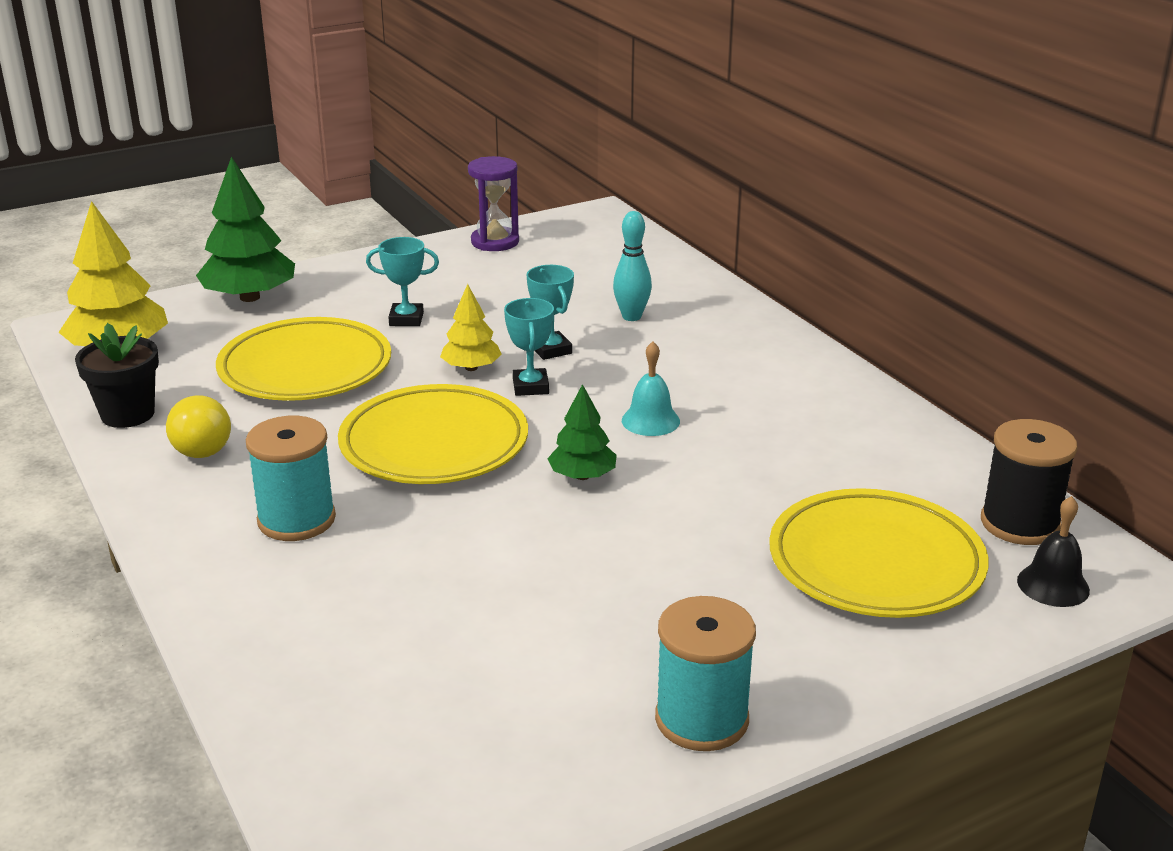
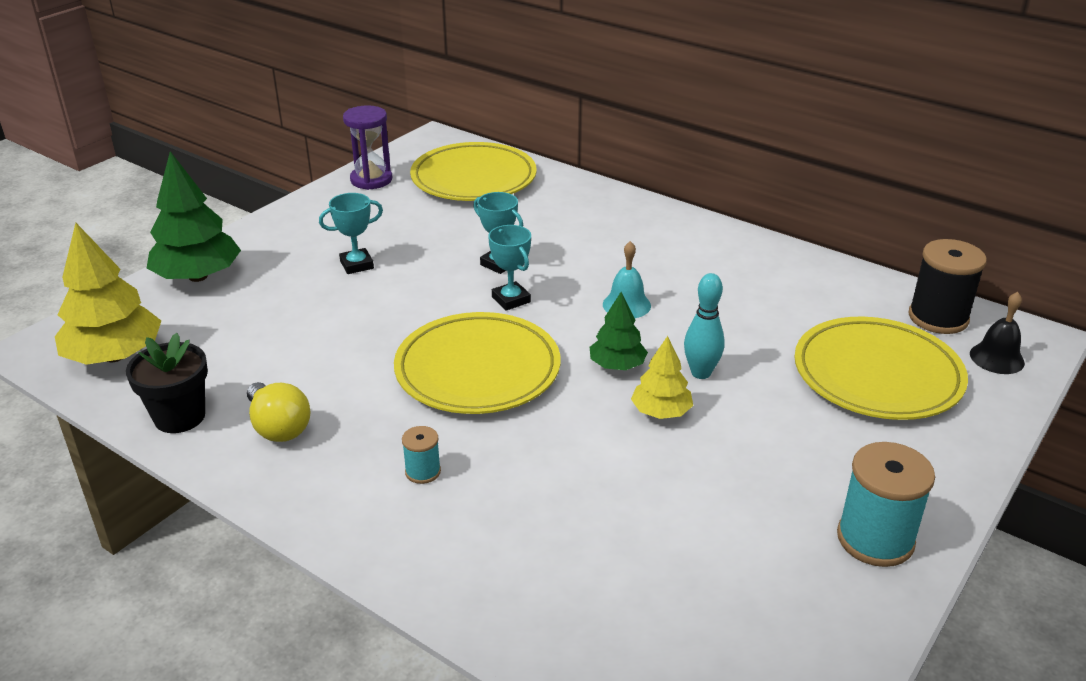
camera: 25 degrees left, 5 degrees up
(296, 520) = (423, 472): turquoise spool -> turquoise spool, size x0.51
(305, 368) = (308, 331): yellow plate -> yellow plate (473, 179)
(471, 368) = (449, 295): yellow tree -> yellow tree (661, 412)
(631, 317) = (536, 221): turquoise bowling pin -> turquoise bowling pin (701, 373)

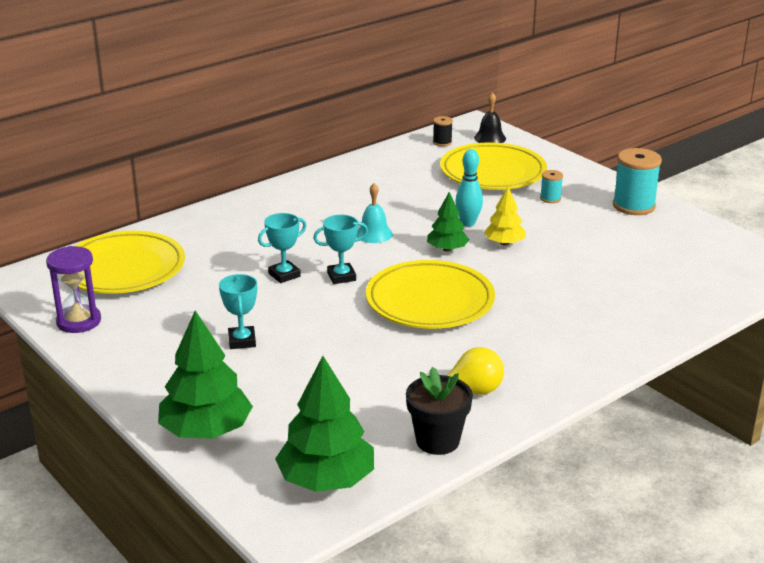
camera: 75 degrees left, 5 degrees down
(115, 356) = (326, 480): yellow tree -> green tree
(423, 472) = (540, 334): turquoise spool -> turquoise spool (550, 198)
(938, 318) = (442, 142): black spool -> black spool, size x0.51

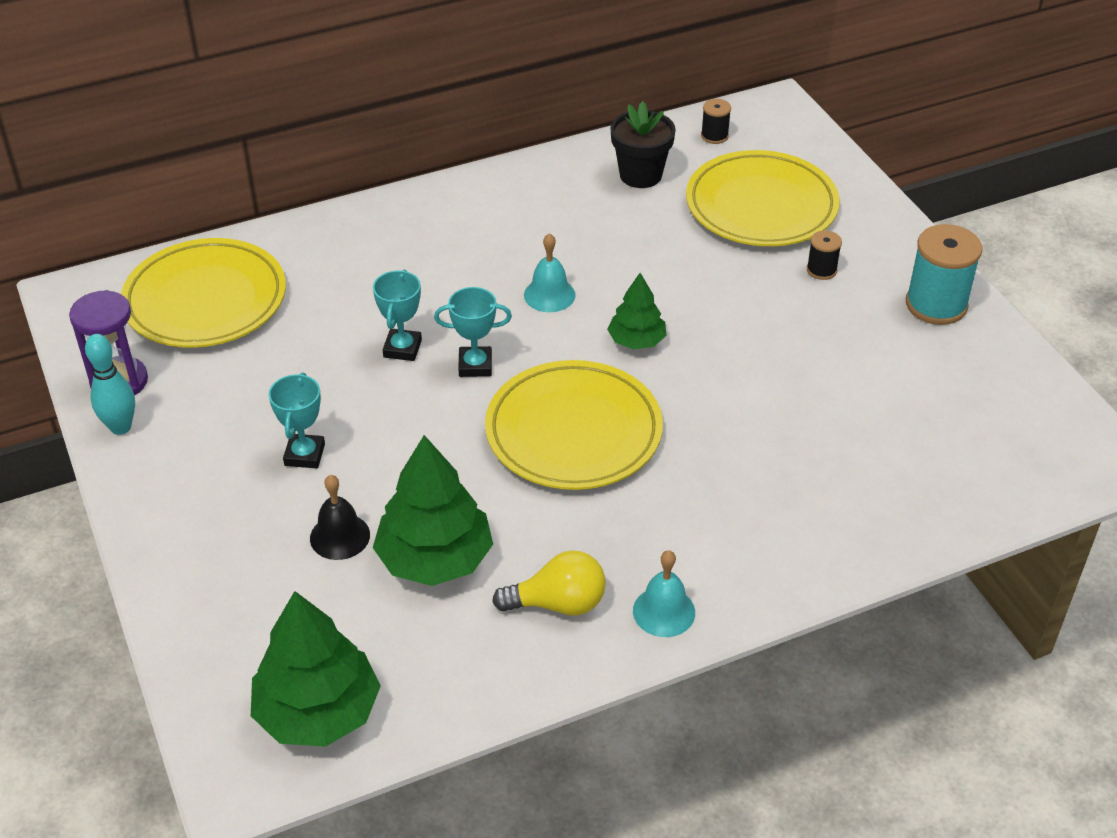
camera: 15 degrees right, 15 degrees up
(206, 430) = (204, 597): green tree -> green tree (435, 559)
(284, 275) = (402, 348): turquoise trophy -> turquoise trophy turned 60 degrees counterclockwise
(437, 441) = (482, 678): black flower pot -> black flower pot (640, 175)
(468, 223) = (685, 297): turquoise bowling pin -> turquoise bowling pin (120, 427)
(490, 138) = (786, 137): black bell -> black bell (340, 536)
(504, 243) = (720, 343): yellow tree -> none
(544, 384) = (664, 611): none -> turquoise bell
(550, 198) = (821, 270): turquoise spool -> black spool

